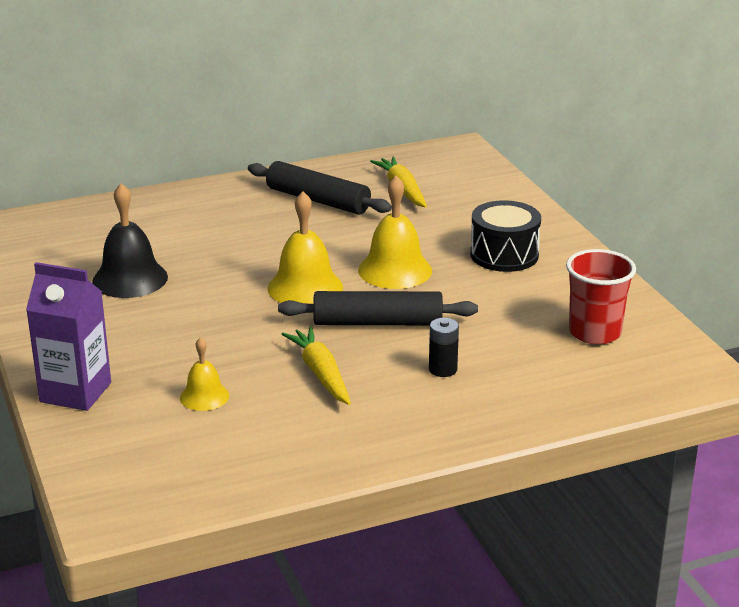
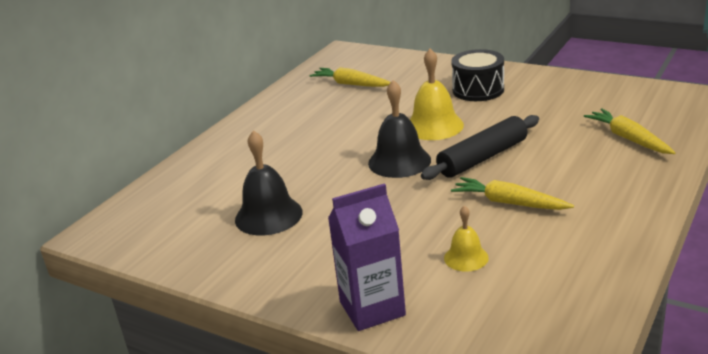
camera: 35 degrees left, 0 degrees up
(305, 287) = (399, 161): yellow bell -> black bell
(318, 200) = (309, 112): black rolling pin -> none
(443, 369) = (570, 162): black battery -> none
(542, 378) = (628, 138): none -> yellow carrot
(594, 333) = (604, 103): red cup -> none

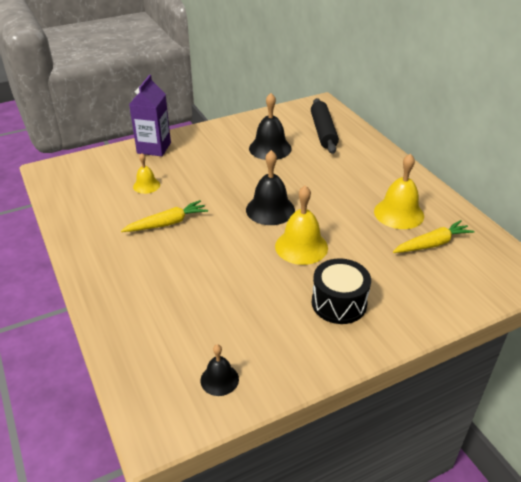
camera: 120 degrees right, 10 degrees up
(321, 107) = (398, 213): none -> yellow bell
(483, 158) = (228, 242): black rolling pin -> black rolling pin (323, 132)
(621, 96) = (219, 379): none -> black bell
(628, 138) = (156, 324): yellow carrot -> none

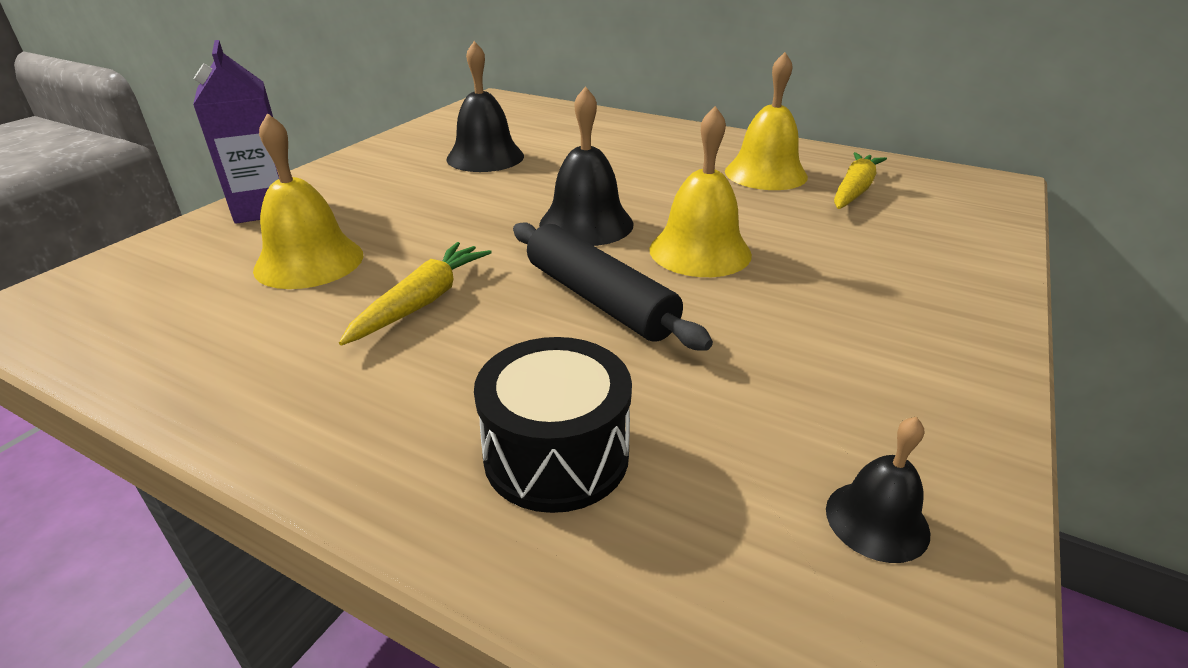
camera: 35 degrees left, 5 degrees down
(146, 185) = (309, 261): yellow bell -> yellow bell, size x1.73
(323, 132) = (540, 123): black rolling pin -> black rolling pin (598, 299)
(339, 303) = (861, 299): black drum -> black drum (556, 455)

